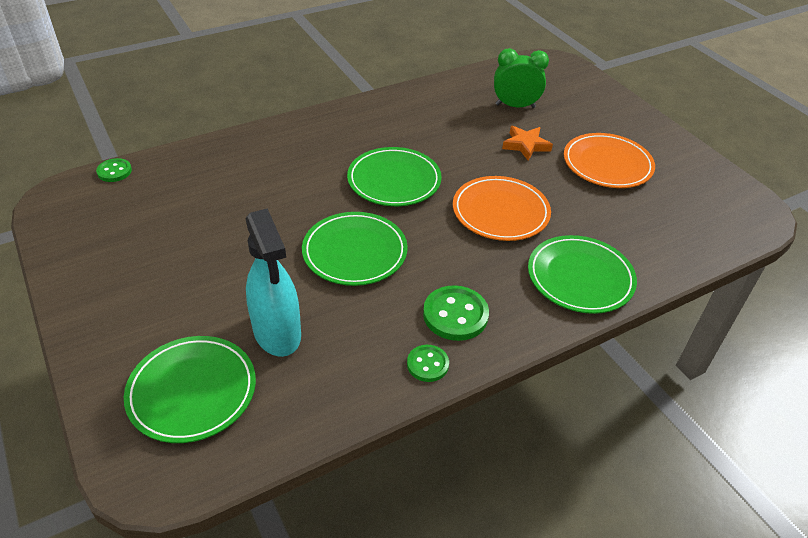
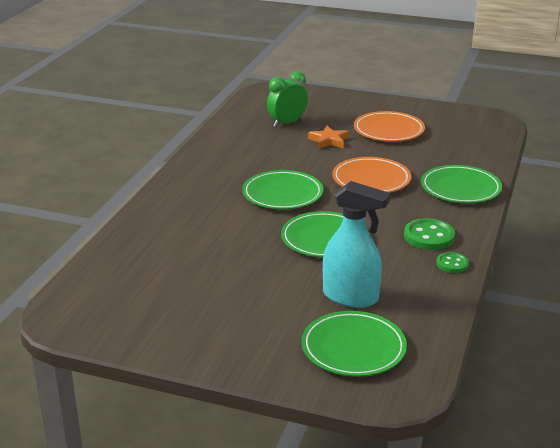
camera: 40 degrees left, 15 degrees down
(114, 171) = (73, 283): green button -> none

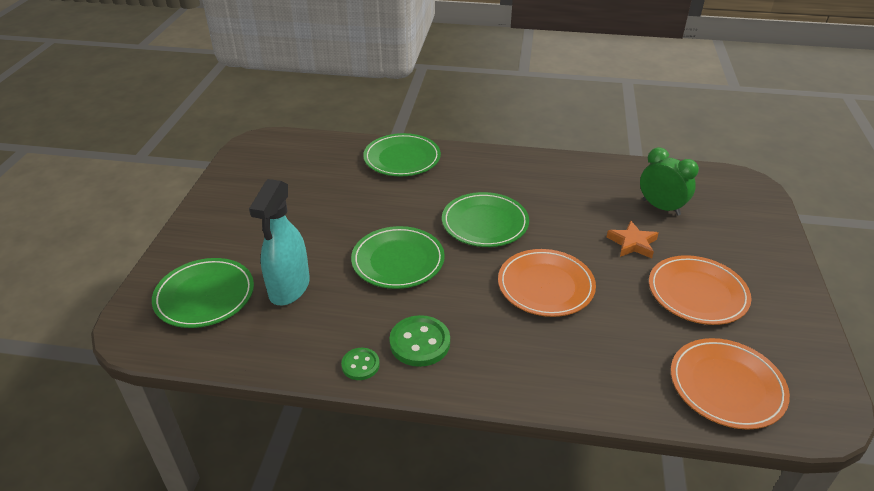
camera: 80 degrees right, 10 degrees up
(460, 188) = (556, 371): green plate -> green plate (402, 158)
(474, 139) = (726, 386): none -> orange plate

